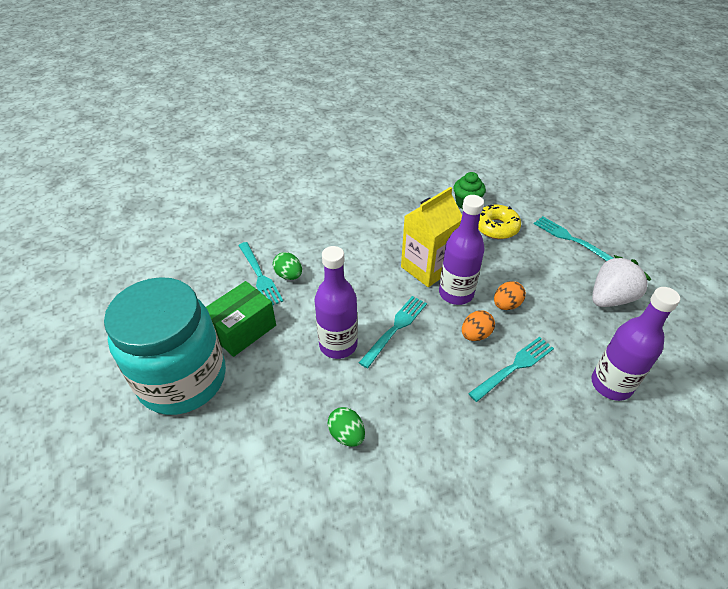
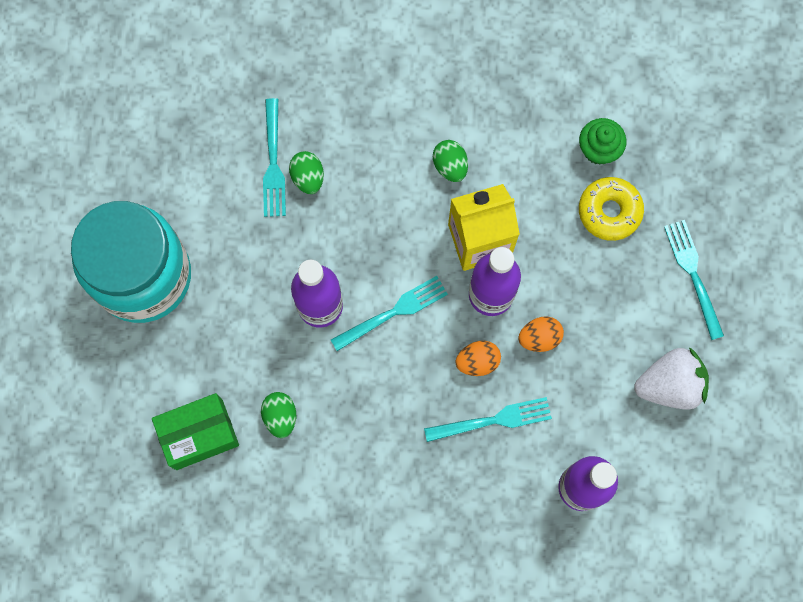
camera: 25 degrees right, 30 degrees up
(242, 330) = (225, 238): green box -> green box (199, 434)
(382, 239) = (450, 166): none -> green egg

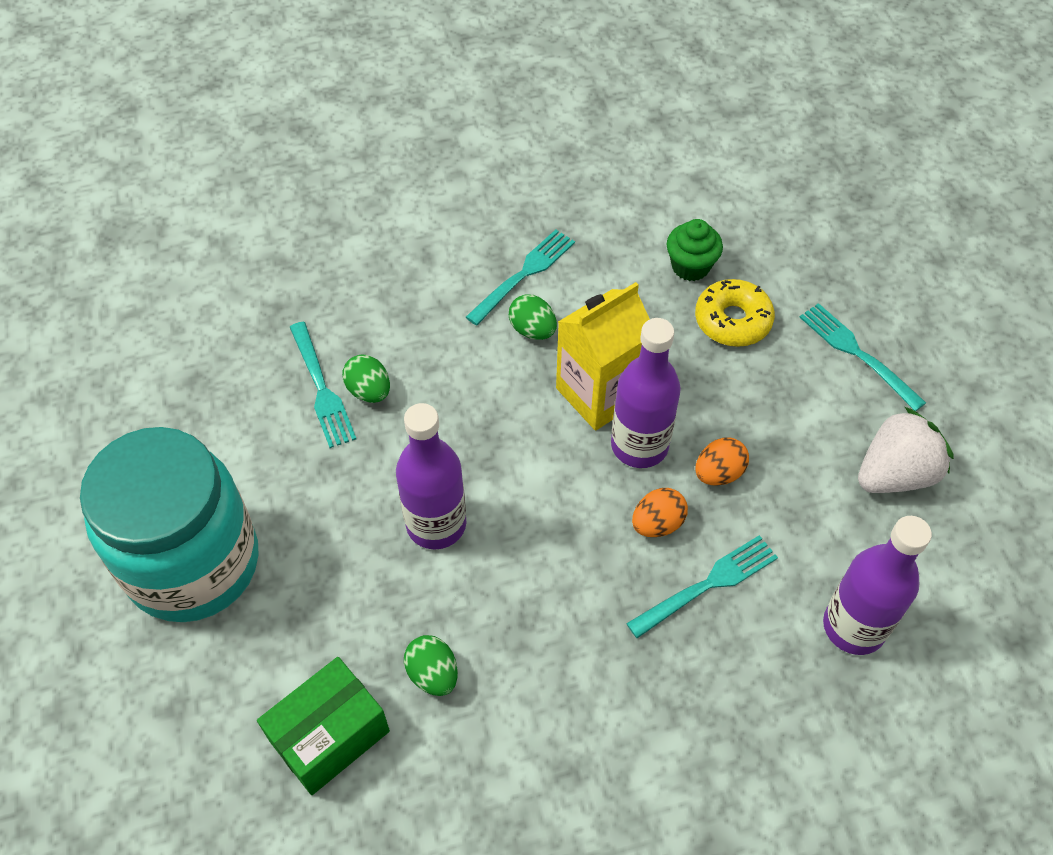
camera: 20 degrees left, 20 degrees down
(393, 312) = (530, 503): turquoise fork -> turquoise fork (523, 274)

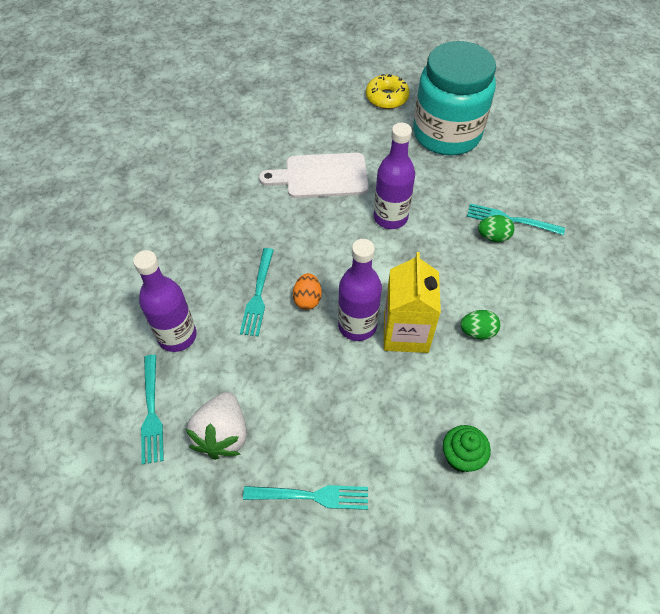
camera: 130 degrees right, 0 degrees up
(329, 736) = (329, 135): green box -> none
(433, 674) = (321, 176): green egg -> white cutting board
(523, 274) = (525, 356): turquoise fork -> turquoise fork (151, 412)
(718, 473) = (307, 348): orange egg -> none
(732, 321) = (398, 443): yellow donut -> yellow donut (387, 97)

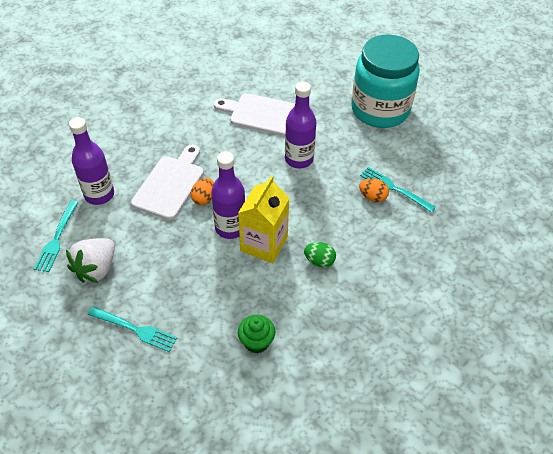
camera: 20 degrees right, 5 degrees down
(258, 294) = (170, 184): turquoise fork -> white cutting board
(387, 97) = (347, 69): yellow donut -> none
(493, 237) = (372, 197): green egg -> orange egg

